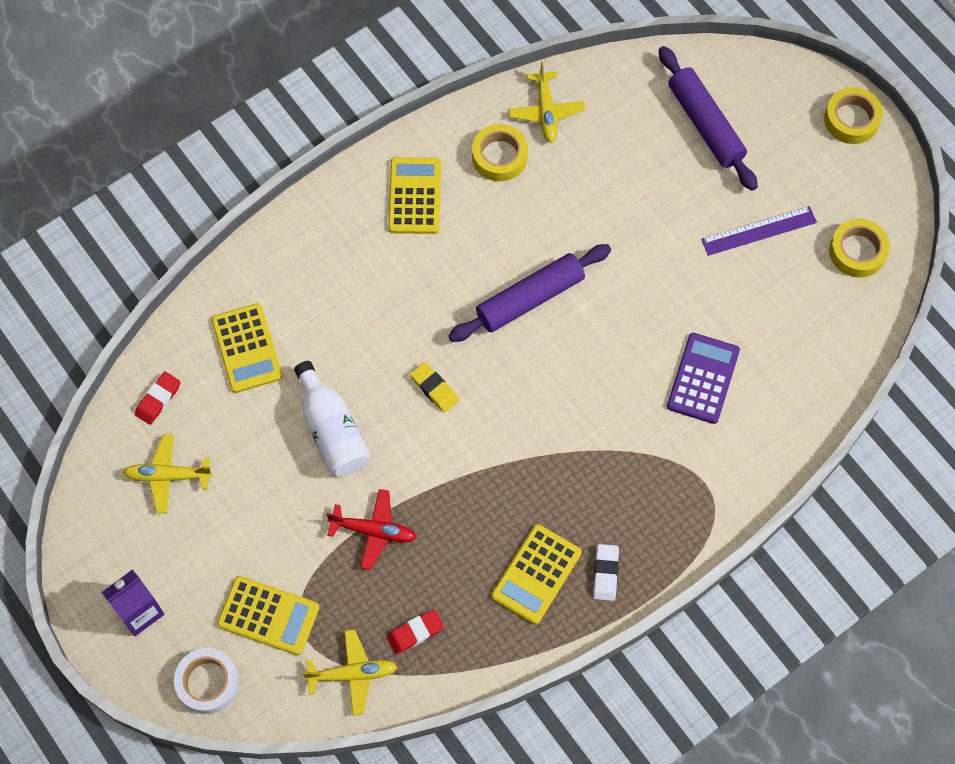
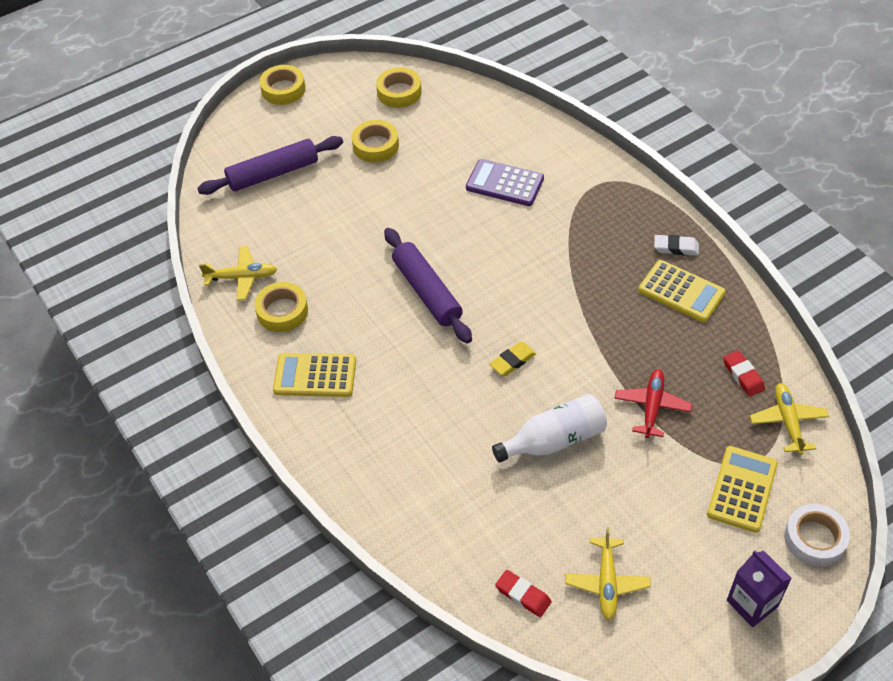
camera: 85 degrees left, 15 degrees down
(247, 348) = (468, 514): yellow calculator -> none
(758, 231) = (376, 146): purple ruler -> yellow tape

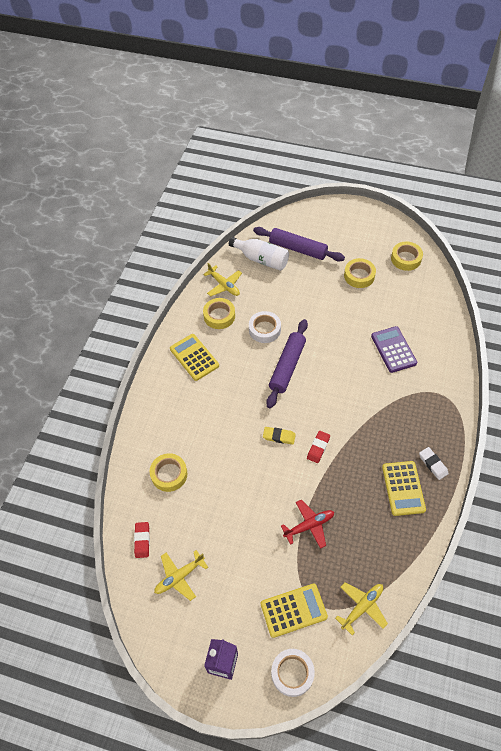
camera: 50 degrees right, 5 degrees up
(283, 89) = (355, 212): yellow tape -> yellow tape (169, 474)
(352, 279) = (264, 329): none -> white tape
(554, 440) = (246, 491): white bottle -> white bottle (261, 259)
(743, 375) = (373, 561): red eraser -> red eraser (318, 448)

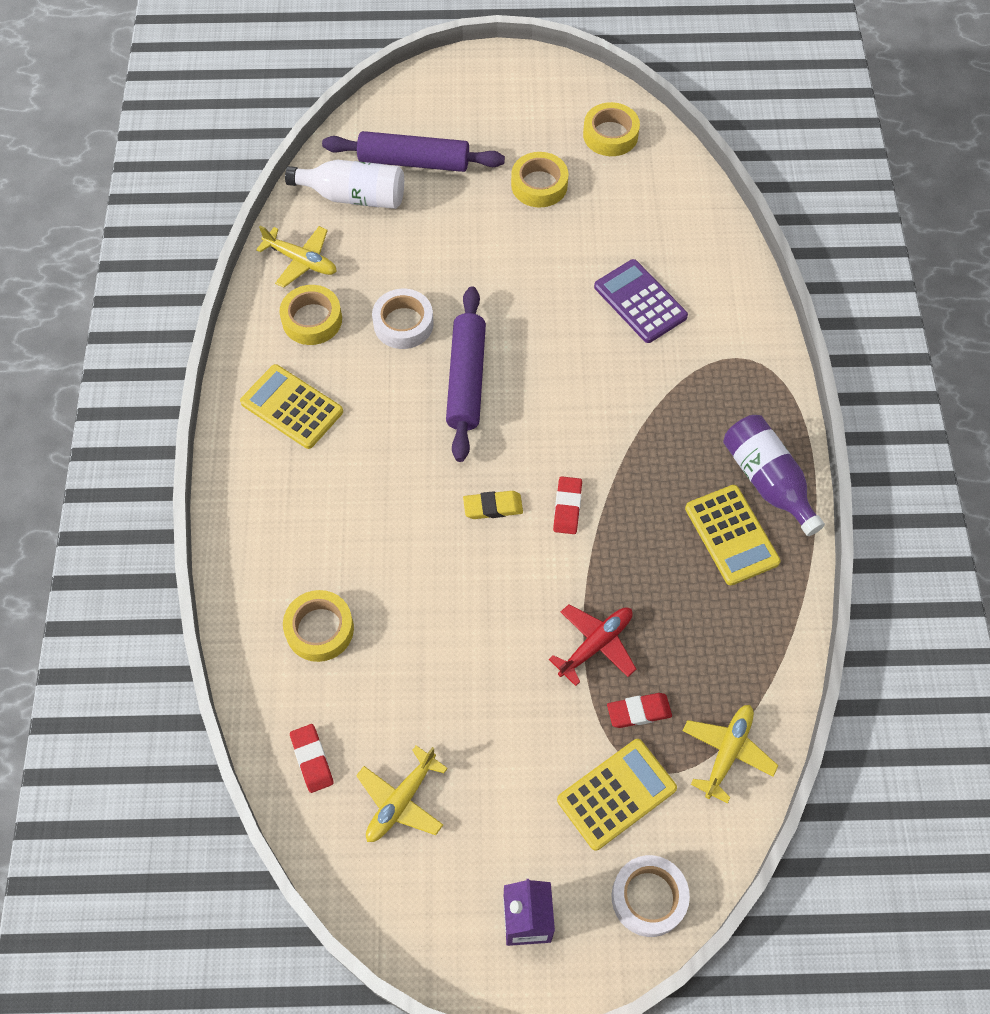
camera: 20 degrees left, 5 degrees up
(320, 569) = (639, 712): none -> red eraser
(433, 464) = (767, 481): white eraser -> purple bottle

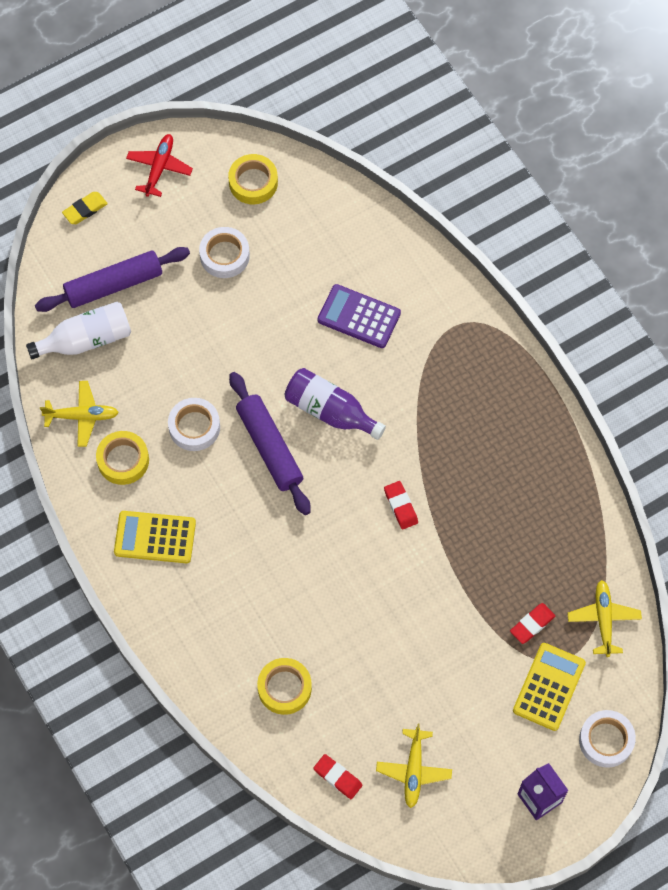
camera: 30 degrees left, 5 degrees up
(493, 507) = (349, 534): yellow eraser -> yellow eraser (85, 209)
(539, 185) = (224, 255): yellow tape -> white tape
(596, 644) = (478, 594): red plane -> red plane (159, 168)
(731, 535) = (524, 465): yellow calculator -> none
(767, 481) = (526, 412): purple bottle -> purple bottle (330, 411)

